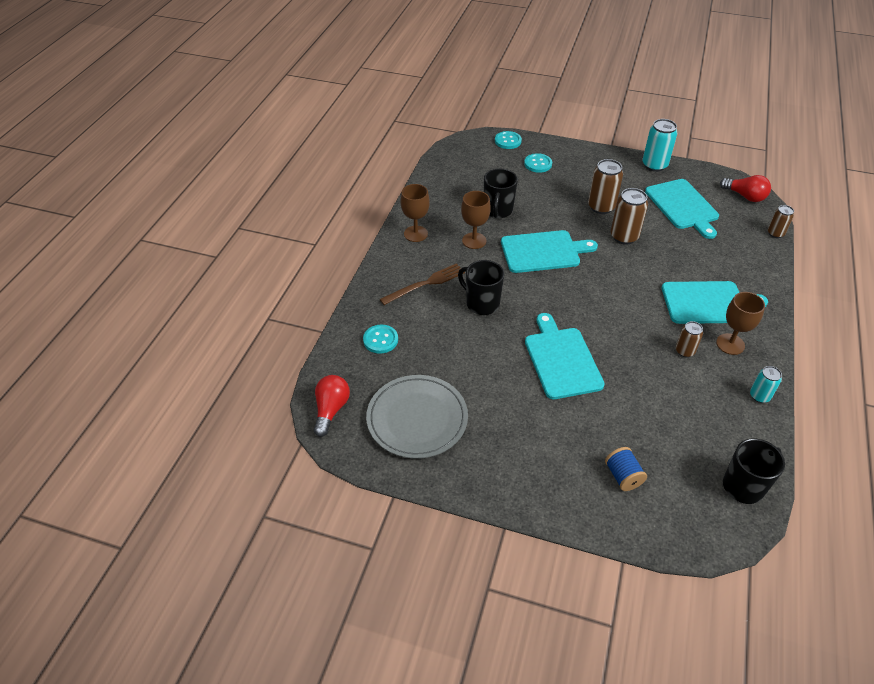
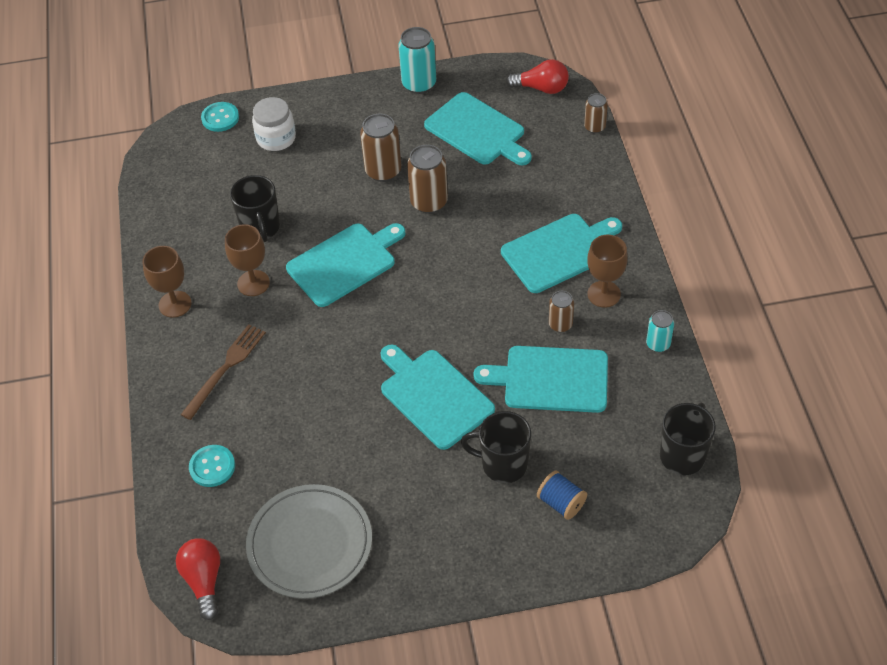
camera: 25 degrees left, 5 degrees up
(481, 303) = (307, 365): black mug -> black mug (503, 464)
(538, 164) = (276, 138): turquoise button -> white jar
(658, 385) = (551, 379): none -> turquoise cutting board

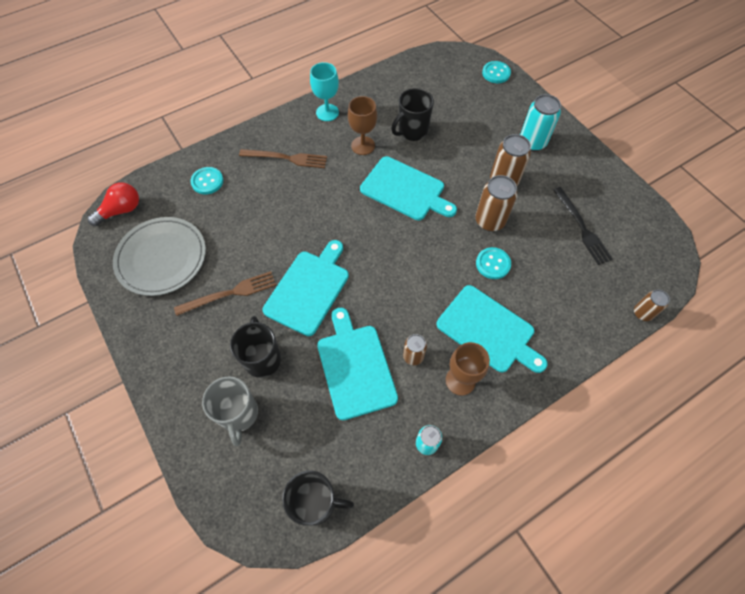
camera: 65 degrees right, 10 degrees up
(175, 304) = (327, 112): brown goblet -> turquoise goblet
(276, 138) = (496, 109): white jar -> none
(400, 478) = (230, 293): none -> brown fork
(419, 84) = (604, 172): turquoise can -> turquoise can (532, 142)
(477, 131) = (582, 228): turquoise cutting board -> black fork
(484, 219) = (493, 264): none -> turquoise button
(541, 88) = (659, 257): red light bulb -> none
(561, 503) = (239, 414): blue spool -> grey mug

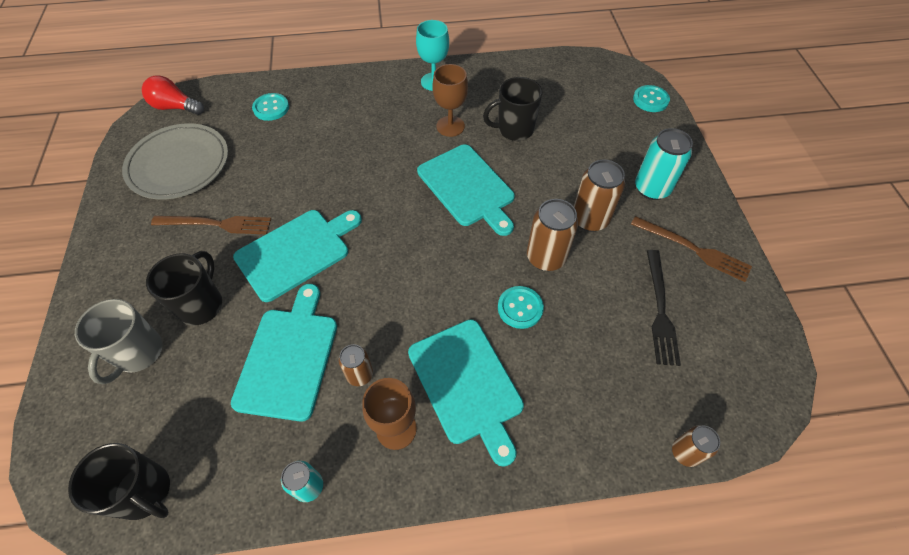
camera: 25 degrees right, 5 degrees down
(121, 210) = (175, 107): red light bulb -> red light bulb turned 150 degrees counterclockwise
(286, 158) = (362, 112): brown fork -> brown fork (693, 249)

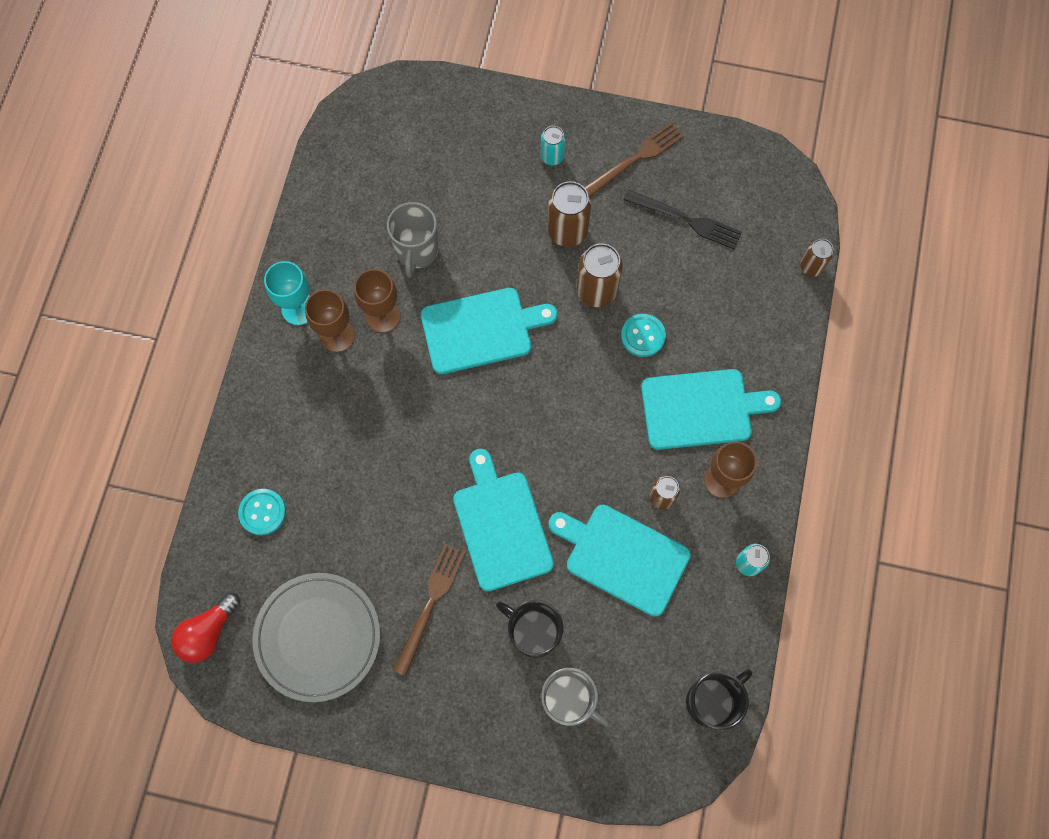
camera: 70 degrees left, 15 degrees up
(422, 106) = (337, 335): none -> brown goblet
(514, 129) = (416, 251): black mug -> grey mug
(650, 100) = (431, 94): turquoise button -> none
(652, 188) = (552, 157): turquoise can -> turquoise can, size x0.60

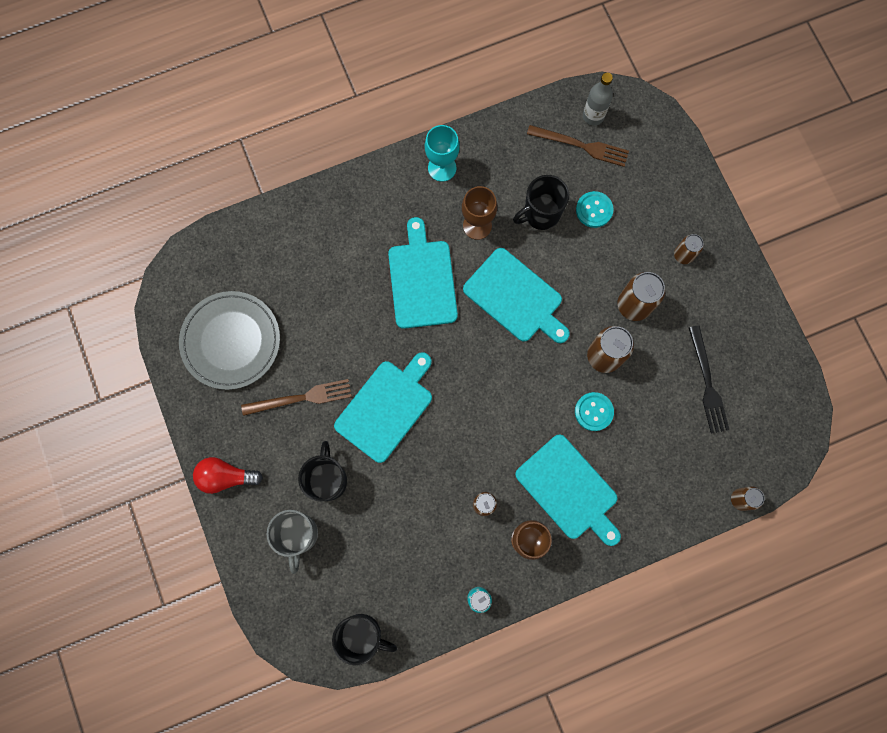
camera: 55 degrees right, 5 degrees up
(208, 632) = (188, 271): red light bulb -> red light bulb (226, 477)
(262, 512) = (288, 247): turquoise button -> turquoise button (594, 210)
(337, 335) = (441, 206): brown goblet -> none
(357, 139) = (593, 116): none -> grey bottle
(416, 251) = (540, 214): grey mug -> black mug
(552, 157) = (683, 255): turquoise can -> brown can
(623, 557) = (421, 506): turquoise cutting board -> turquoise cutting board (422, 280)
(635, 159) = (727, 315): brown fork -> brown fork (581, 146)

